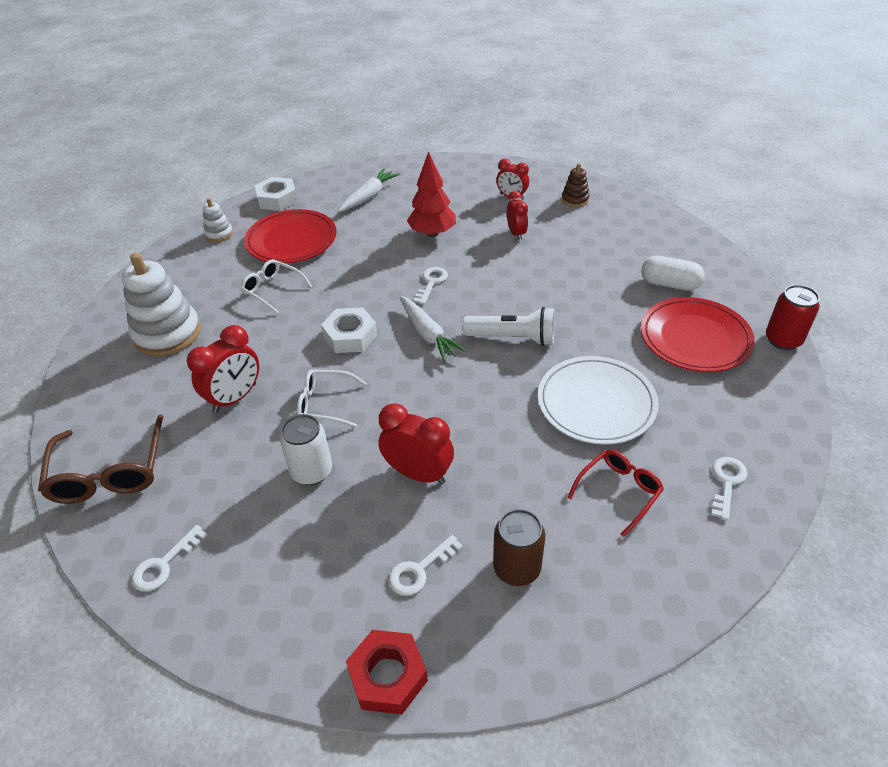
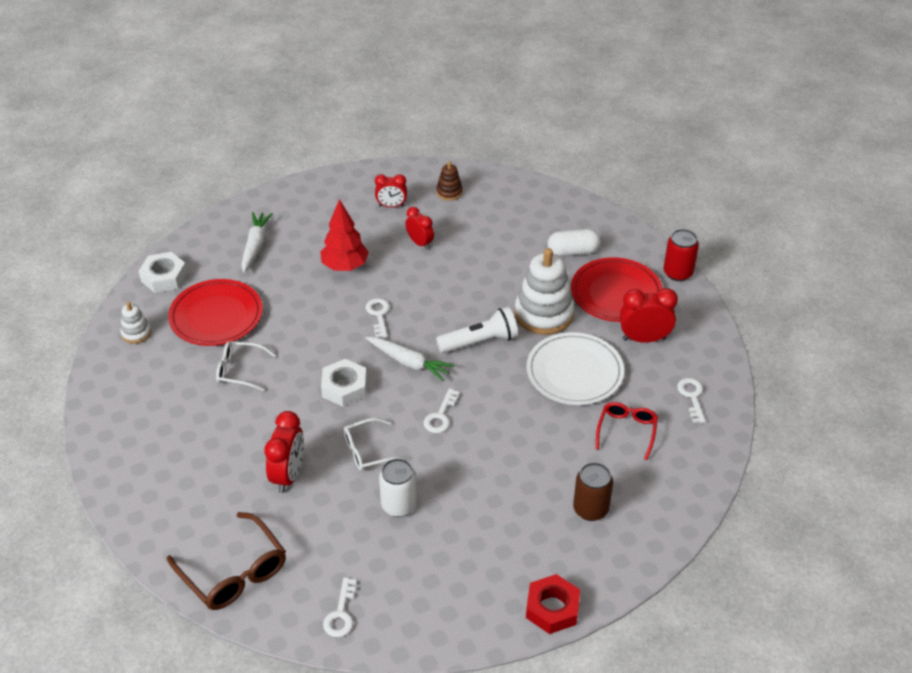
camera: 30 degrees left, 0 degrees up
(167, 334) = (175, 445): white stacking toy -> white stacking toy (544, 314)
(418, 474) = (480, 474): red clock -> red clock (644, 339)
(420, 570) = (527, 538): white key -> white key (440, 416)

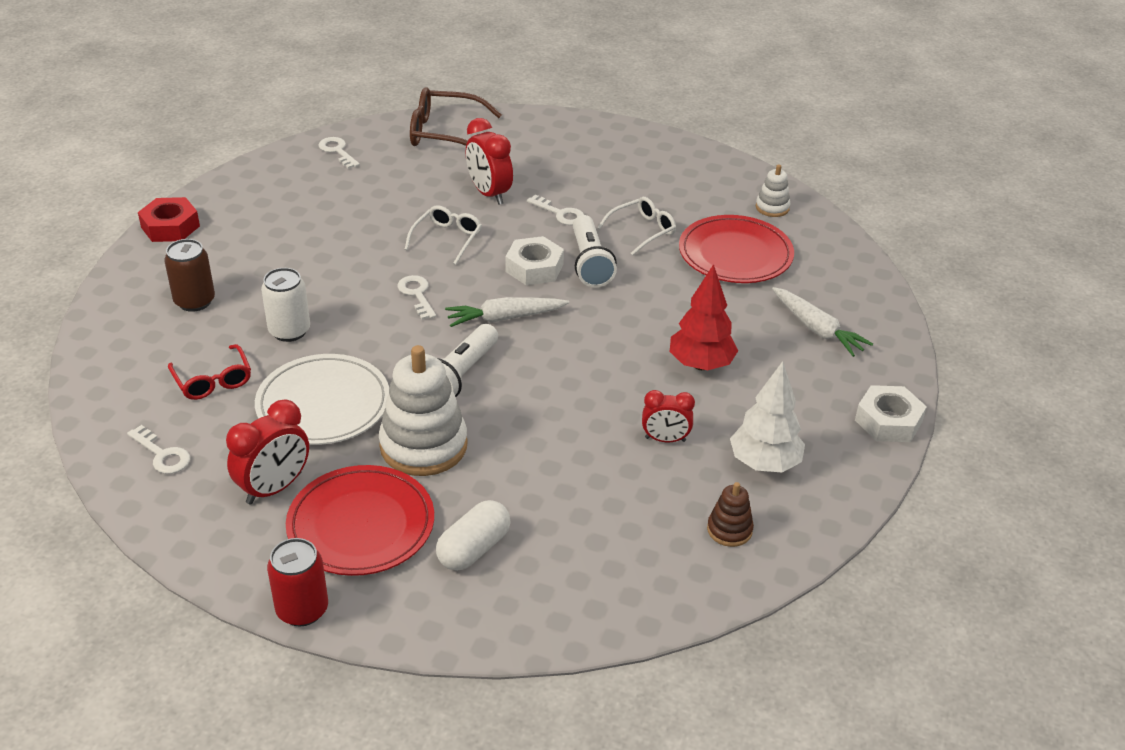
camera: 135 degrees right, 5 degrees down
(164, 277) = (837, 255): white nut -> white nut (888, 421)
(307, 368) = (590, 263): none -> white flashlight
(378, 315) = (595, 340): white key -> white key (560, 213)
(391, 206) = (764, 463): red clock -> white tree
(399, 505) = (373, 221): white can -> white can (289, 331)

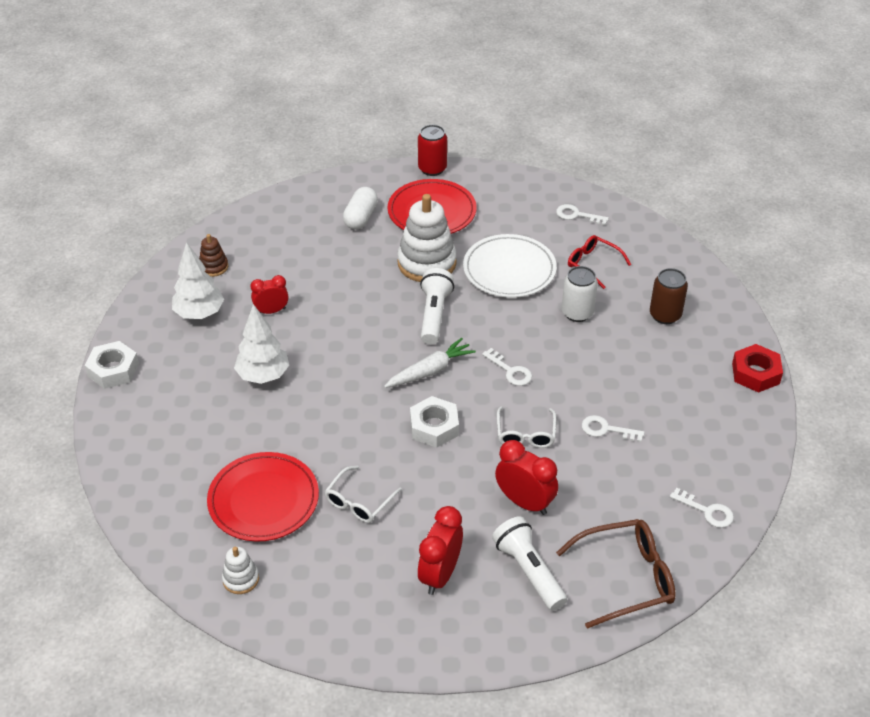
camera: 160 degrees right, 5 degrees up
(274, 488) = (496, 216): red clock -> red clock (440, 574)
(560, 213) = (444, 499): white key -> white key (606, 429)
(590, 263) = (389, 447): white flashlight -> white flashlight (528, 571)
(701, 365) = (263, 375): red tree -> white tree
(817, 329) = (176, 437): white carrot -> none

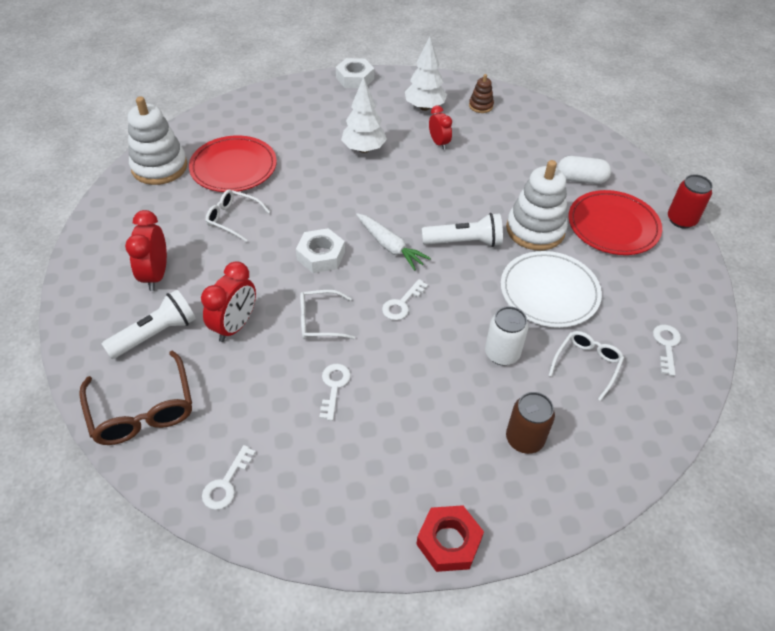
camera: 80 degrees right, 5 degrees up
(241, 579) = (159, 167): white stacking toy -> white stacking toy, size x2.04
(440, 574) = (156, 275): red clock -> red clock turned 105 degrees counterclockwise
(593, 264) = (586, 365): red glasses -> white glasses

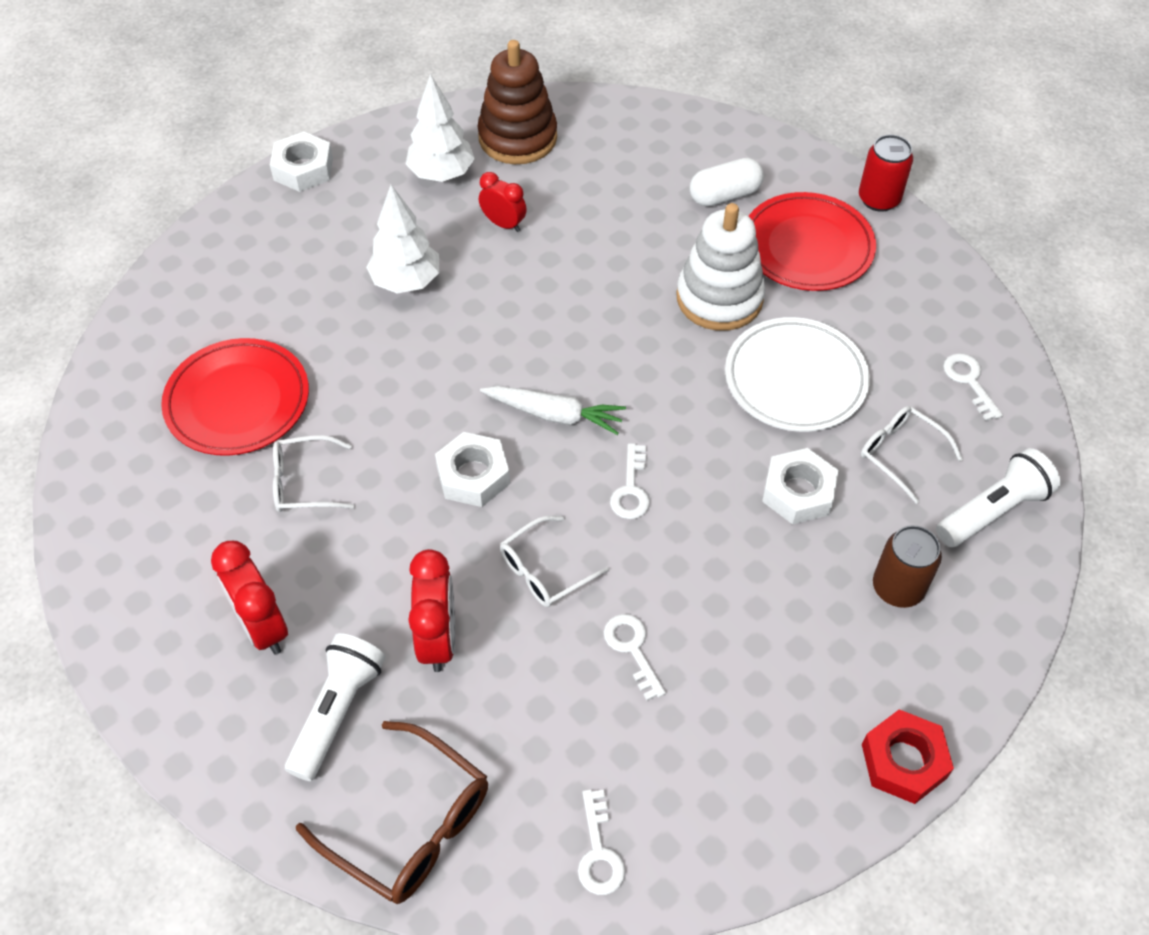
camera: 30 degrees left, 5 degrees up
(159, 167) = (120, 455): white stacking toy -> none
(464, 242) = (645, 359): white flashlight -> white flashlight (993, 510)
(481, 106) = (517, 138): brown stacking toy -> brown stacking toy, size x2.04
(502, 353) = (798, 492): white can -> white nut
(586, 365) = (901, 454): white glasses -> white glasses turned 45 degrees counterclockwise

